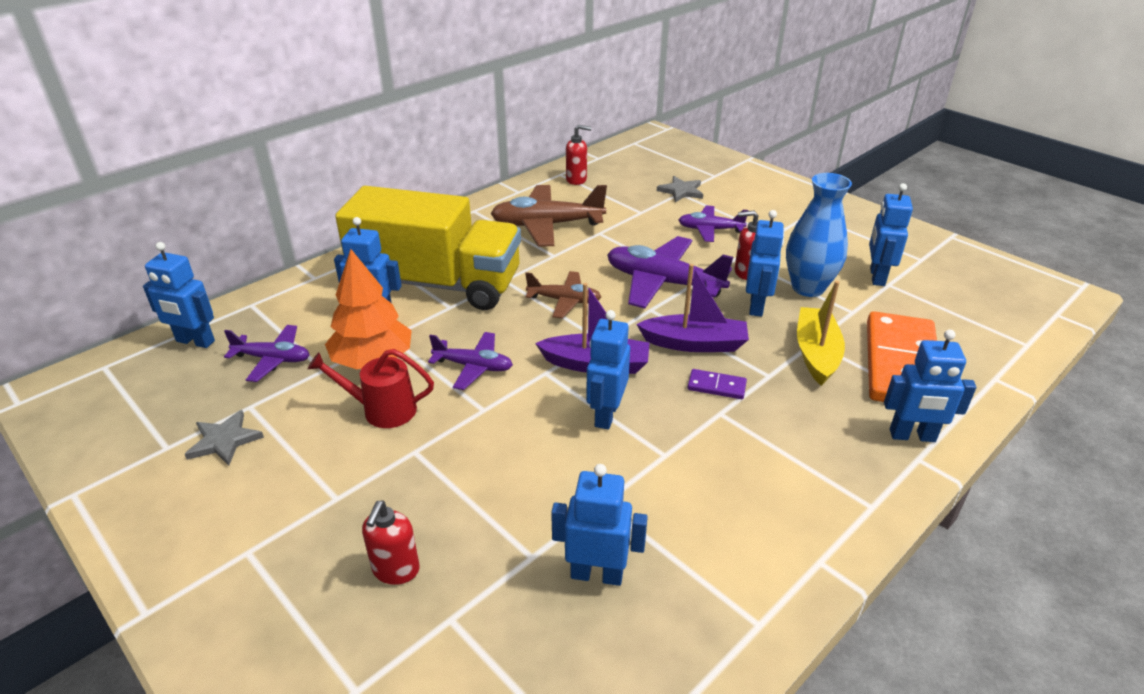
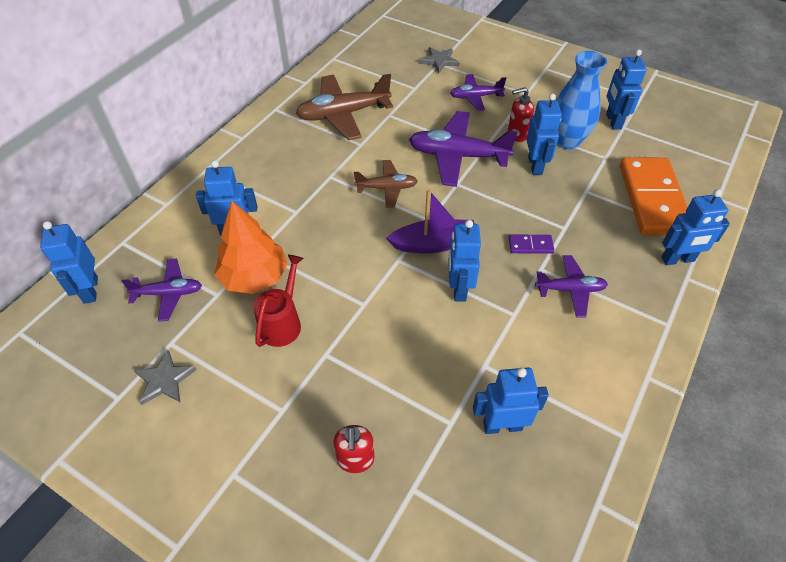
camera: 15 degrees left, 15 degrees up
(195, 341) = (90, 290): blue robot -> blue robot turned 75 degrees clockwise
(381, 410) = (283, 322): red watering can -> red watering can turned 120 degrees clockwise
(437, 284) = (276, 191): yellow truck -> none
(473, 367) = (339, 266): purple plane -> purple plane (570, 290)
(576, 180) = (349, 62): red soap dispenser -> none
(694, 343) = (501, 209): purple boat -> none
(816, 354) = (591, 201): yellow boat -> none

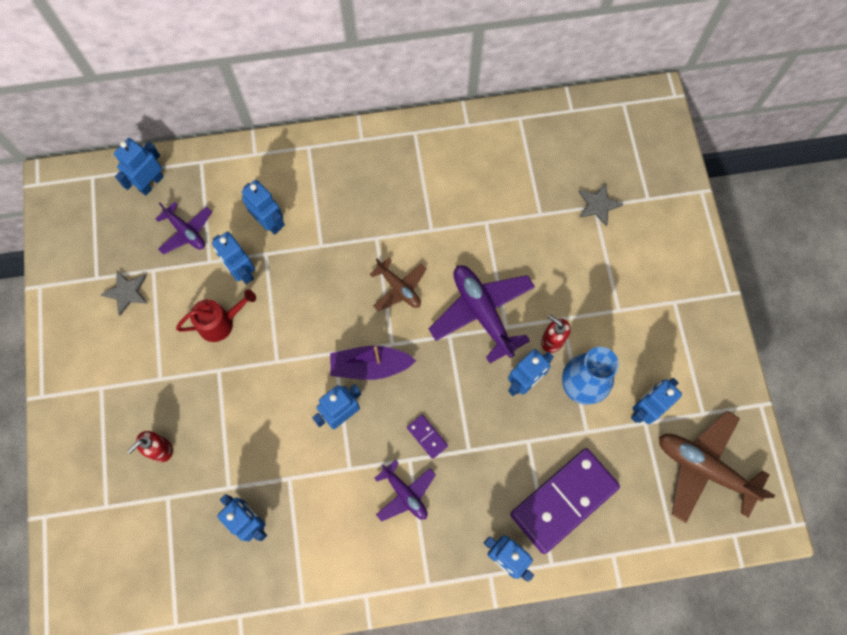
camera: 50 degrees right, 20 degrees up
(254, 277) = (242, 271): orange tree -> blue robot
(343, 114) = (454, 187): brown plane -> brown plane (704, 468)
(434, 244) = (370, 366): purple boat -> purple boat turned 135 degrees clockwise
(475, 97) = (573, 272): purple plane -> none
(652, 199) = (563, 500): orange domino -> purple domino

